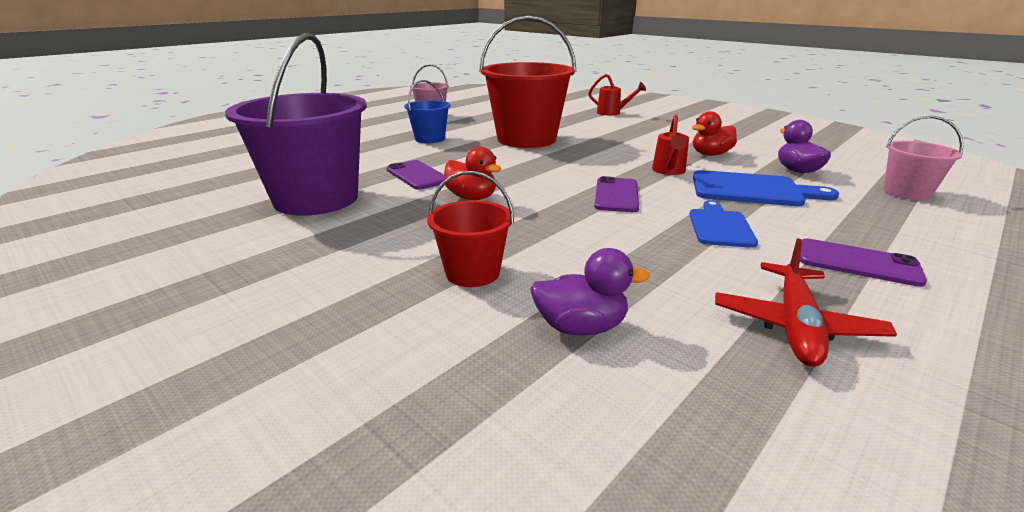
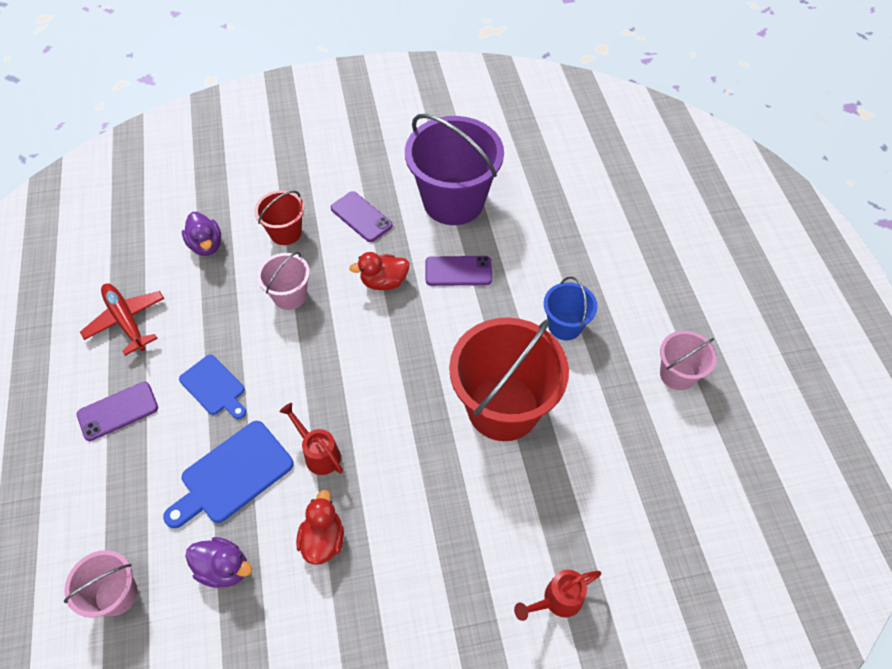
camera: 125 degrees right, 30 degrees up
(560, 232) = (290, 296): none -> pink bucket
(580, 327) = (206, 245): purple duck -> purple duck turned 60 degrees counterclockwise
(616, 195) = (310, 370): purple phone -> purple phone (361, 217)

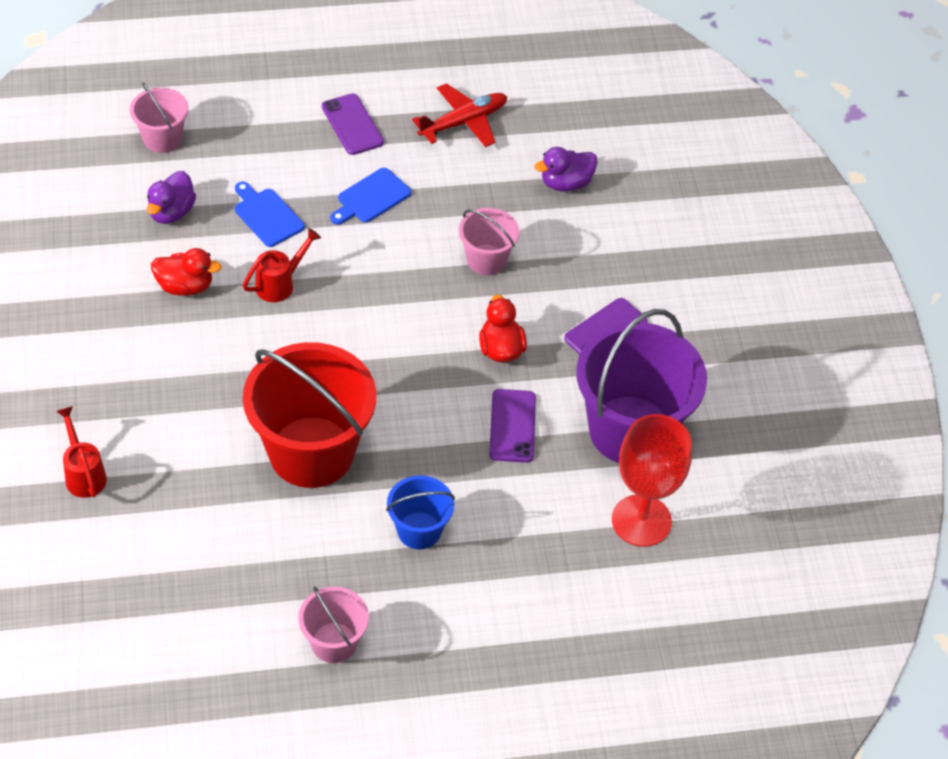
camera: 90 degrees right, 5 degrees down
(232, 475) = (267, 215): blue cutting board -> blue cutting board, size x0.66
(285, 232) = (582, 255): red bucket -> none
(530, 194) = (641, 521): none -> red goblet

